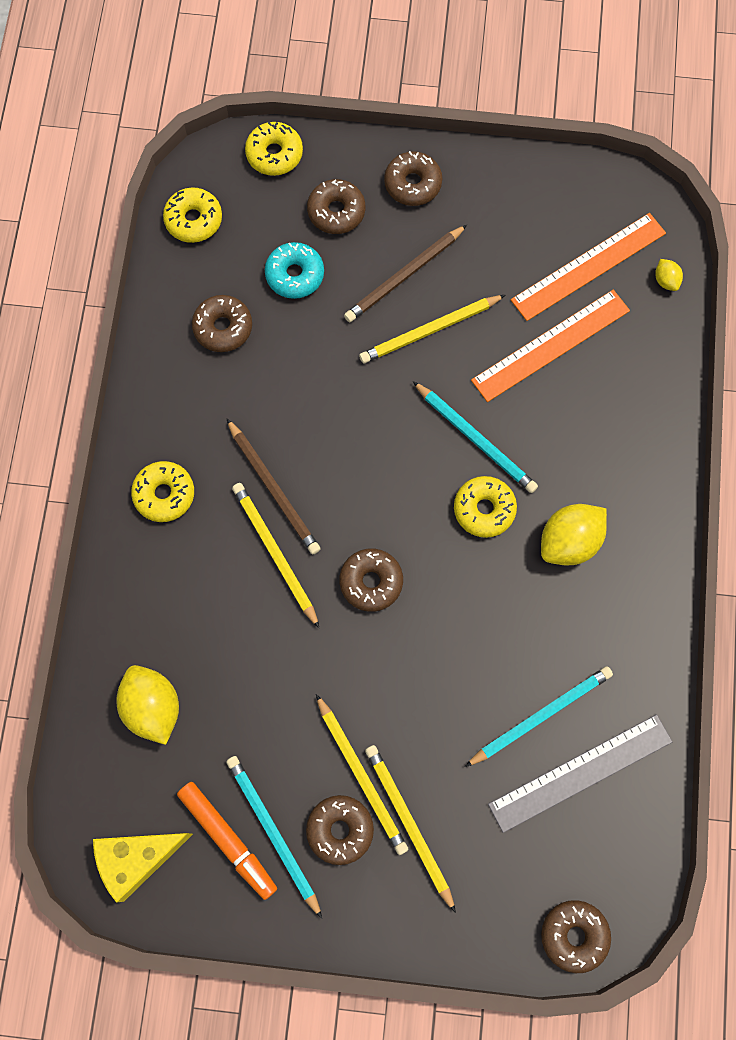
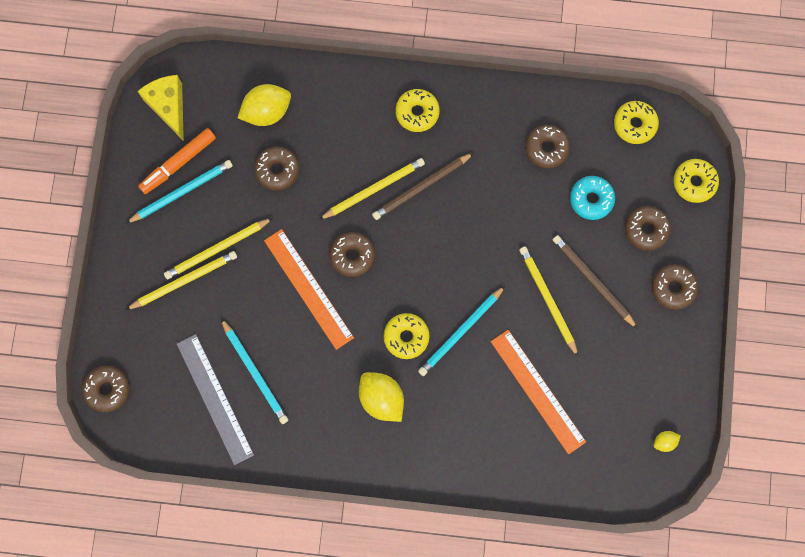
camera: 90 degrees right, 5 degrees up
(340, 830) = (182, 235): brown donut -> brown donut (277, 170)
(588, 267) = (605, 424): orange ruler -> orange ruler (308, 289)
(666, 280) = (595, 485): yellow lemon -> yellow lemon (664, 441)

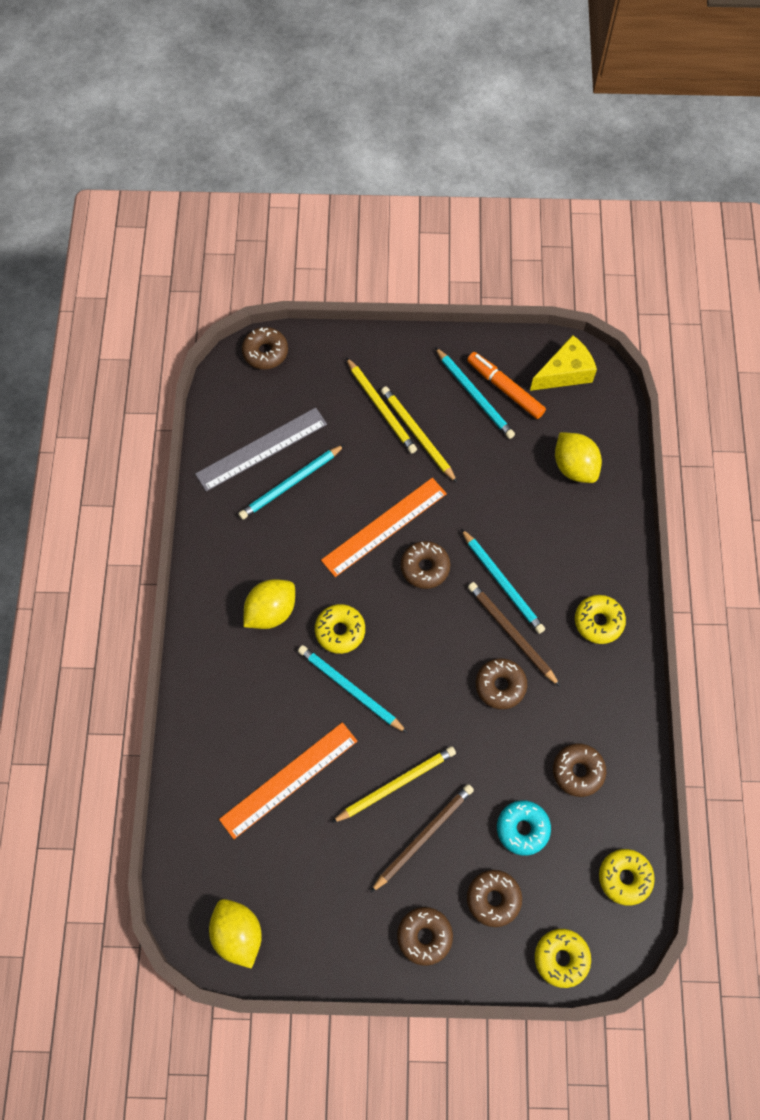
camera: 85 degrees right, 10 degrees down
(277, 170) = (510, 483): brown donut -> brown donut (500, 685)
(374, 189) = (502, 583): yellow pencil -> turquoise pencil
(664, 441) = (238, 934): yellow lemon -> yellow lemon, size x2.07

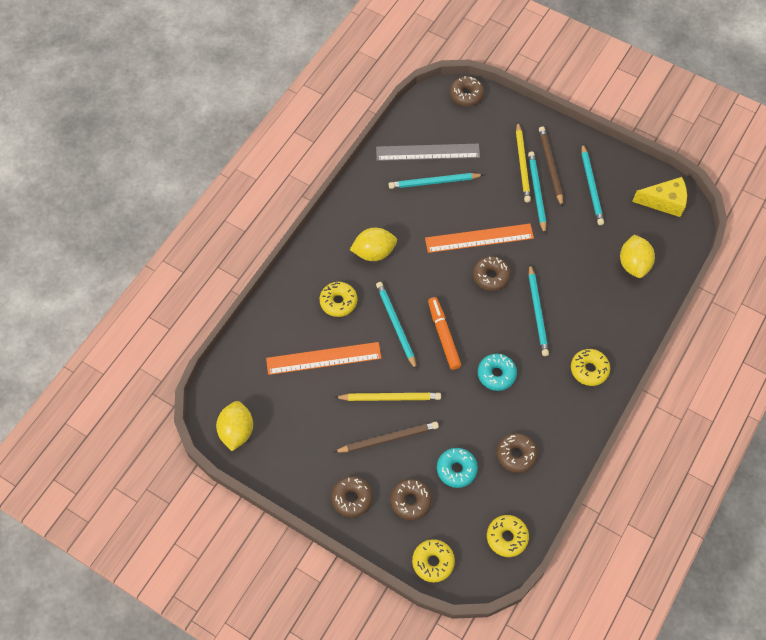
camera: 30 degrees right, 5 degrees down
(340, 631) = (411, 287): yellow donut -> yellow donut (338, 302)
(417, 434) = (536, 192): yellow pencil -> turquoise pencil
(500, 685) = (496, 374): brown donut -> turquoise donut
(505, 388) = (615, 192): orange marker -> orange marker (443, 335)
(511, 633) = (524, 346): brown pencil -> brown pencil (550, 166)

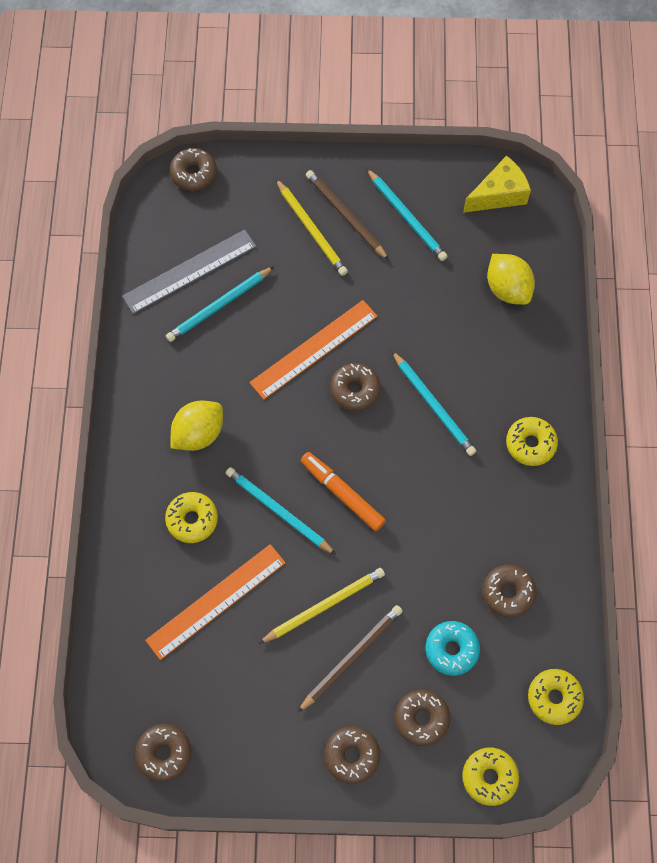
camera: 30 degrees left, 5 degrees up
(237, 431) = (164, 753): yellow lemon -> brown donut
(496, 374) = (430, 508): turquoise donut -> none
(536, 192) = (348, 256): turquoise pencil -> none

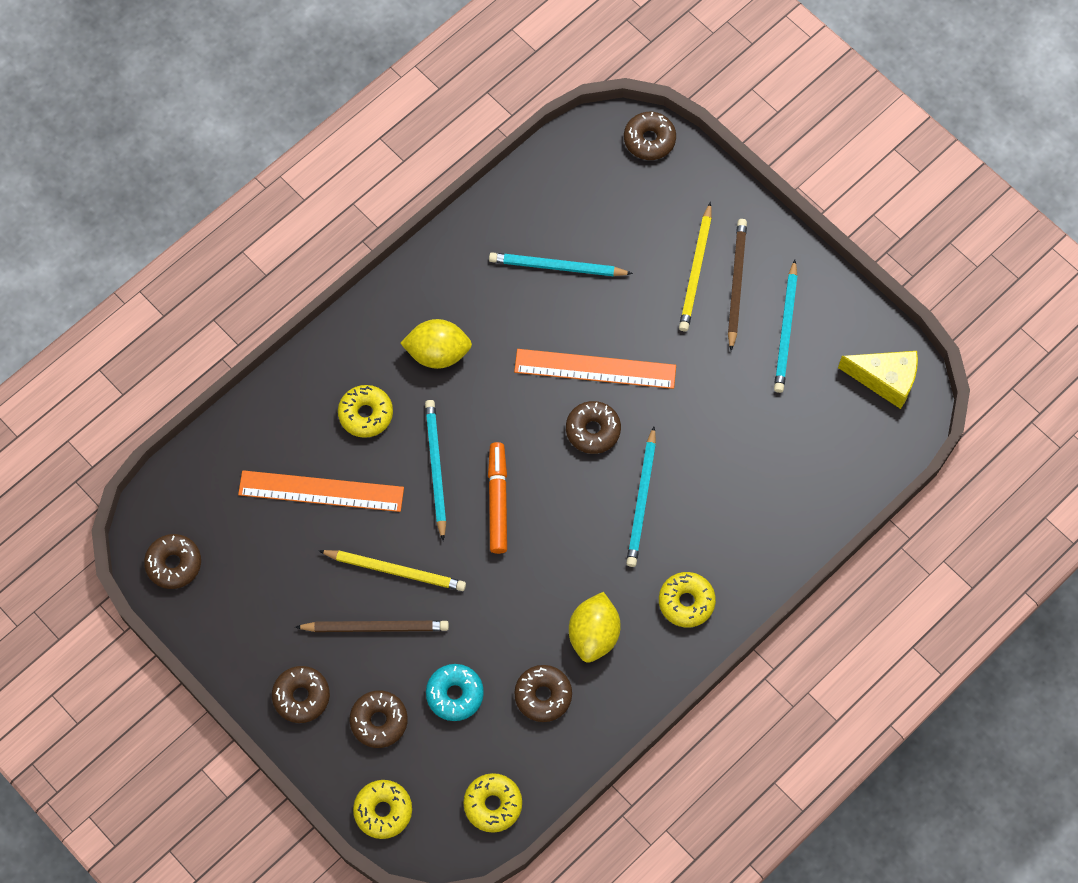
camera: 45 degrees right, 0 degrees up
(189, 271) = (563, 217): grey ruler -> none
(507, 289) = (805, 464): yellow lemon -> yellow lemon (594, 634)

